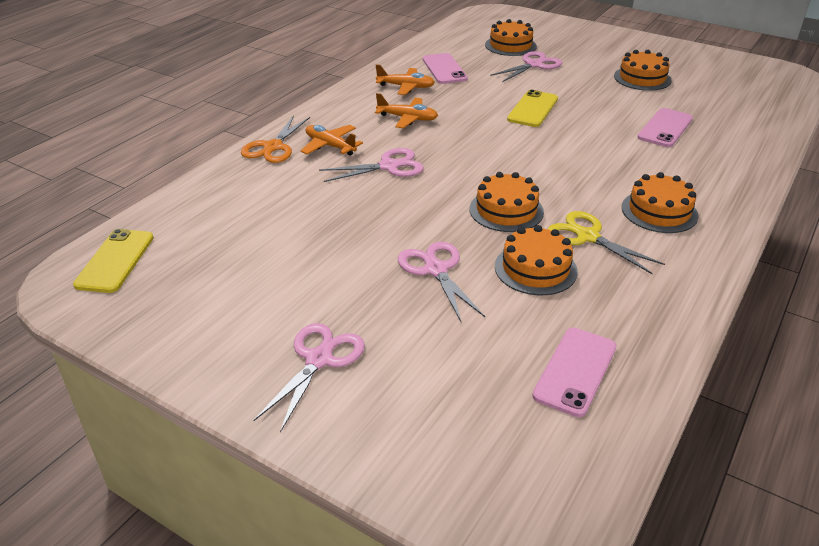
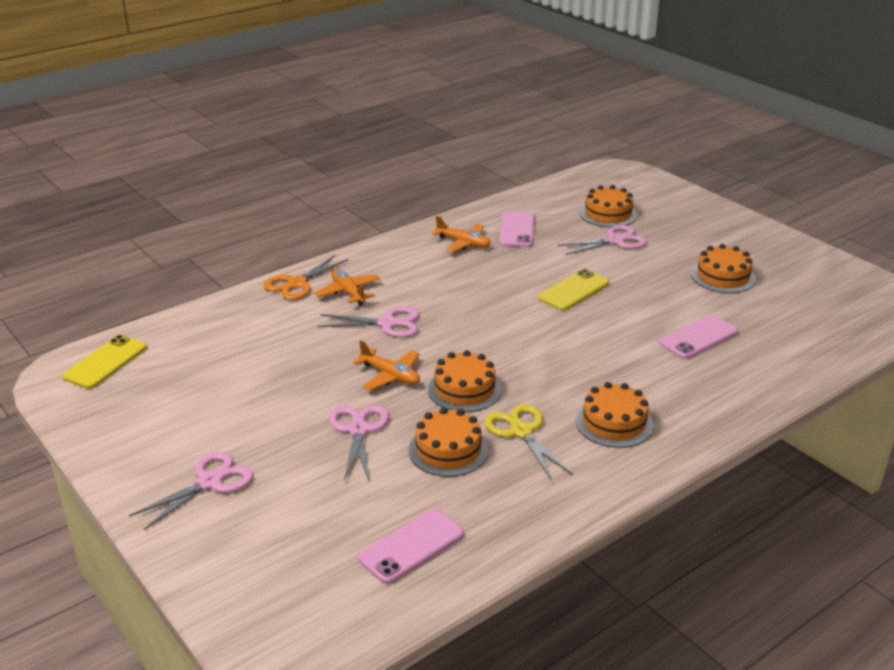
camera: 20 degrees right, 5 degrees down
(407, 118) = (440, 277): orange plane -> orange plane (390, 375)

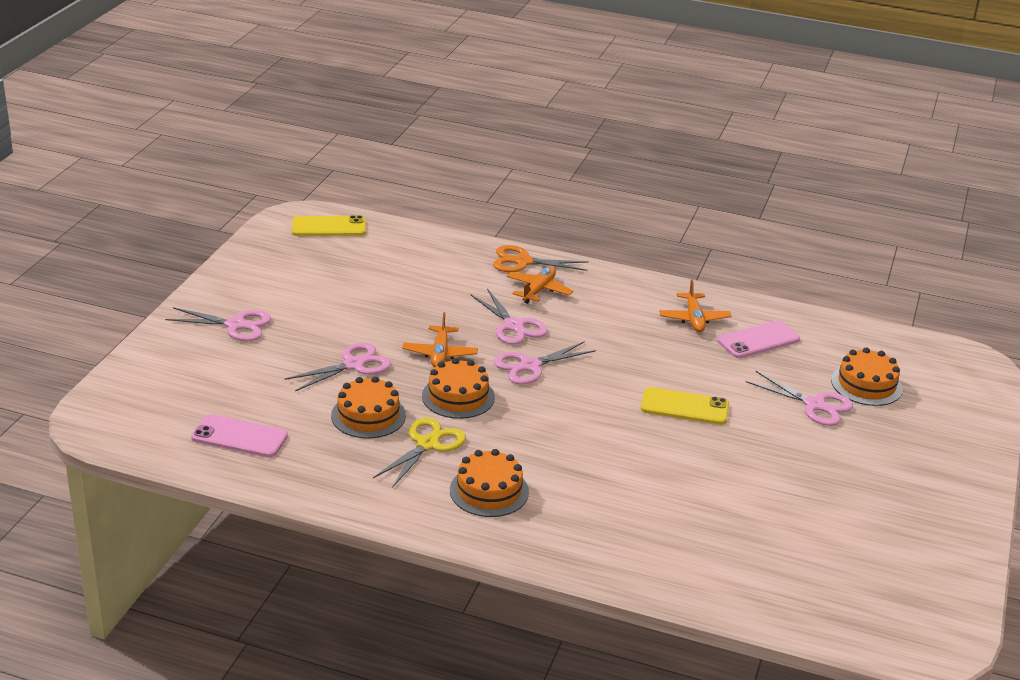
camera: 55 degrees right, 0 degrees up
(454, 337) = (529, 366): none -> pink scissors
(698, 337) = (686, 506): pink phone -> none
(723, 276) = (829, 494): orange cake -> none

